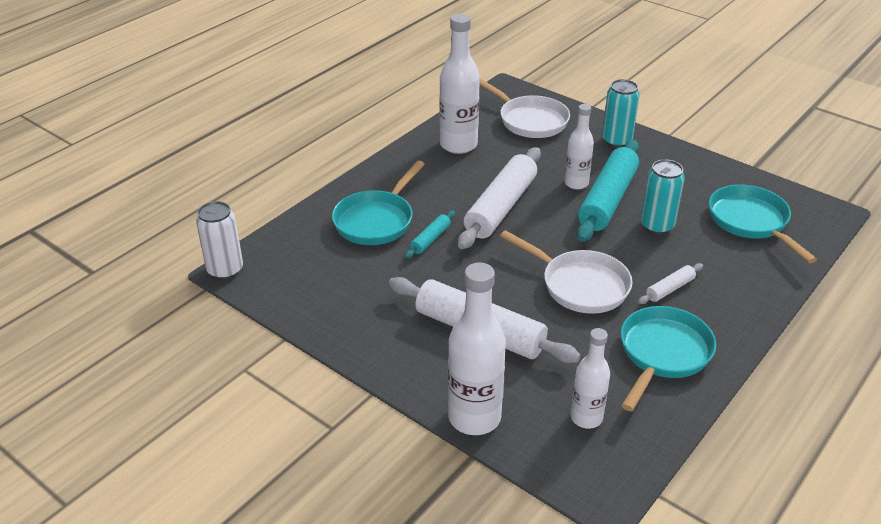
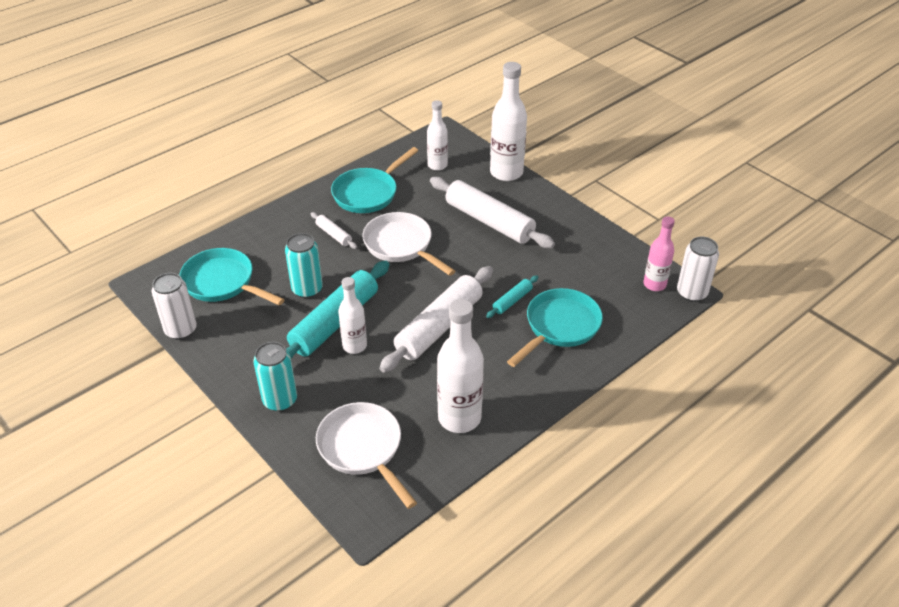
camera: 170 degrees left, 5 degrees up
(267, 274) = (654, 284): none -> pink bottle
(670, 289) = (333, 235): white rolling pin -> white rolling pin turned 75 degrees clockwise
(750, 178) = (181, 330): none -> white can
(751, 222) = (223, 283): turquoise pan -> turquoise pan turned 135 degrees clockwise

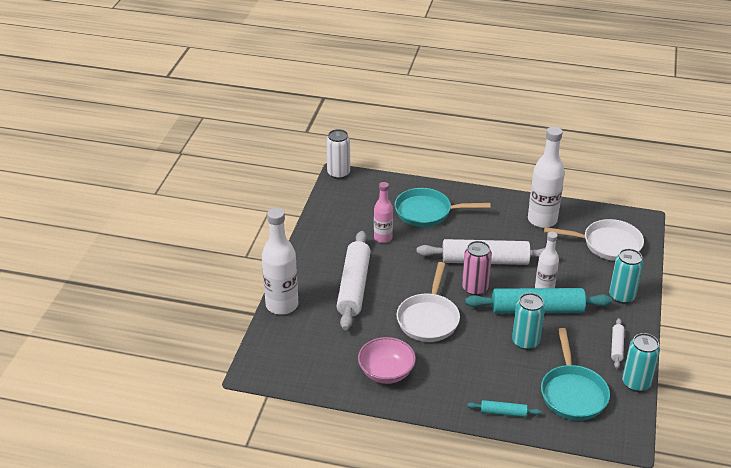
camera: 125 degrees left, 5 degrees down
(181, 330) = (636, 383): white can -> turquoise can
(333, 235) = (456, 363): white rolling pin -> white rolling pin (617, 346)
(363, 449) = (607, 244): white pan -> white pan turned 105 degrees counterclockwise
(368, 193) = (386, 372): turquoise pan -> pink bowl
(408, 296) = (475, 288): none -> pink can
(437, 165) = (308, 350): white bottle -> none
(512, 301) = (426, 240): turquoise rolling pin -> turquoise rolling pin (503, 412)
(654, 284) = (345, 189): pink bottle -> pink bottle (383, 238)

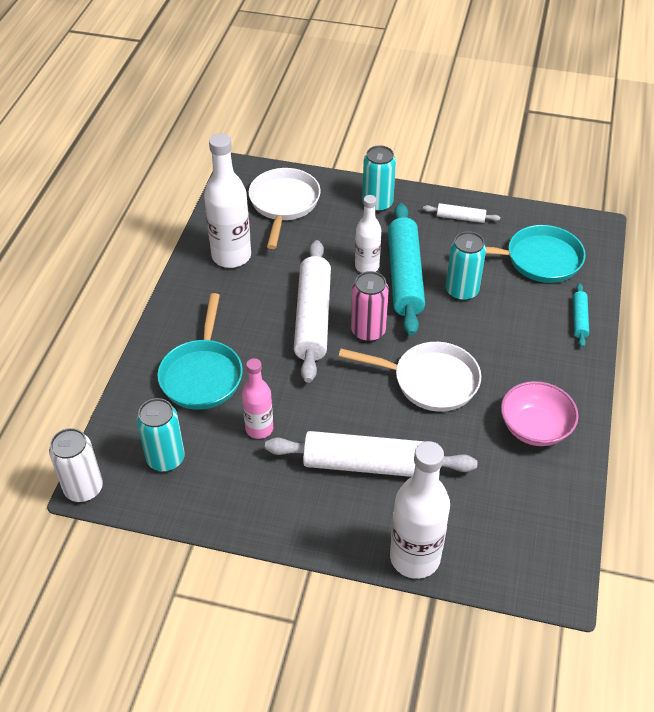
camera: 90 degrees left, 10 degrees up
(636, 383) = (514, 210): turquoise can -> turquoise can (165, 459)

